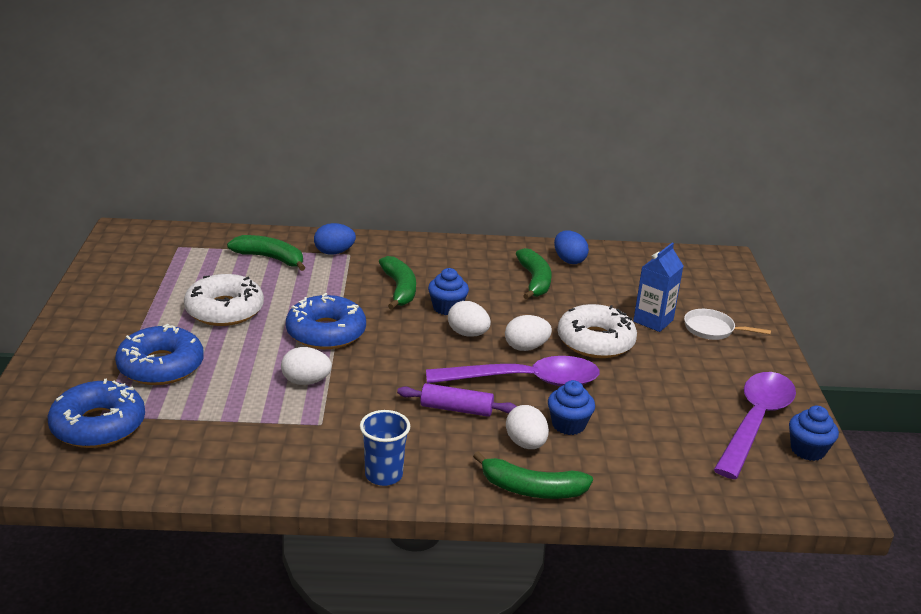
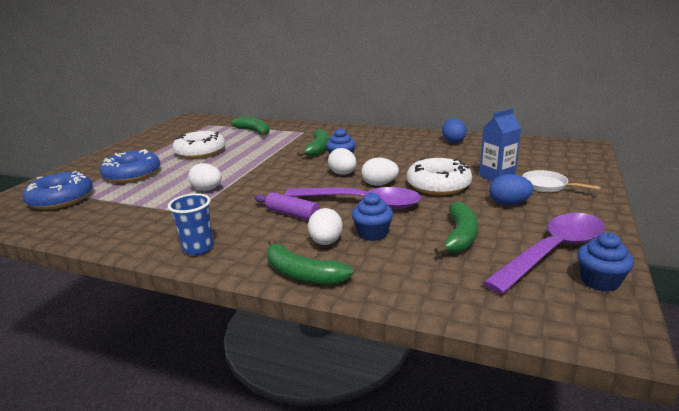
camera: 25 degrees right, 5 degrees down
(326, 332) = (248, 166): blue donut -> none
(334, 252) = (295, 130): blue egg -> blue egg (508, 203)
(534, 281) = (417, 150): green banana -> green banana (460, 236)

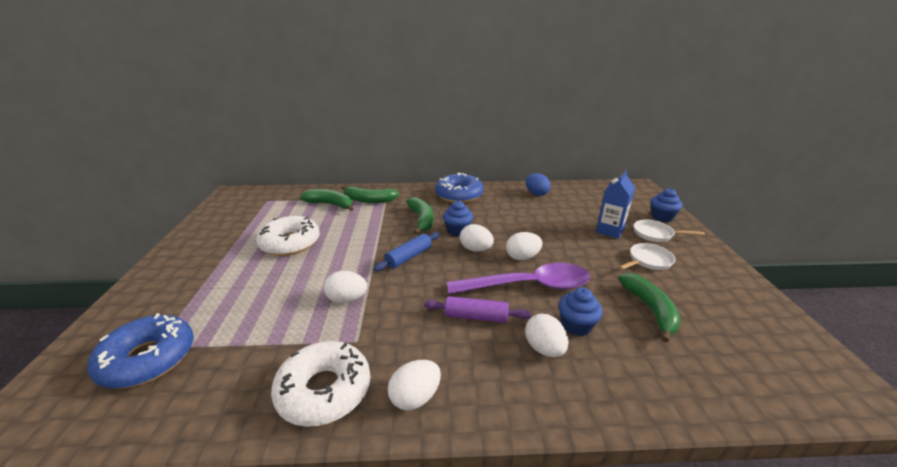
camera: 25 degrees left, 5 degrees up
(132, 174) = (226, 293): blue donut -> blue donut (459, 195)
(198, 248) = (415, 397): blue cup -> white egg
(280, 171) = (409, 257): none -> blue rolling pin
(302, 274) = (563, 403): green banana -> green banana (369, 200)
(438, 185) = (573, 249): white donut -> white donut (324, 390)
(508, 203) = (648, 261): blue egg -> white pan
(552, 252) = (732, 311): purple spoon -> none
(599, 281) = (794, 336): blue cupcake -> blue cupcake (662, 217)

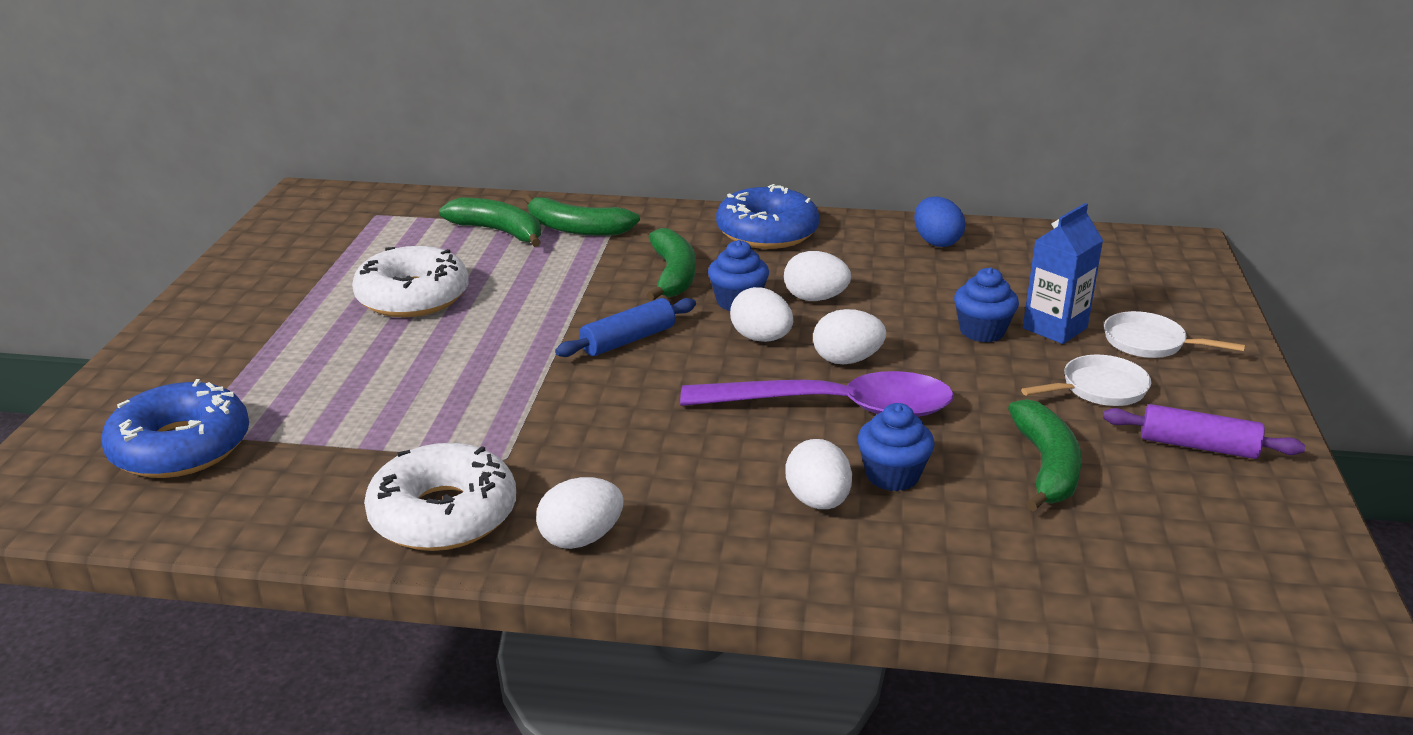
camera: 10 degrees right, 0 degrees up
(347, 299) = (500, 397): white egg -> white egg (815, 298)
(476, 316) = (719, 445): purple rolling pin -> purple rolling pin (1198, 446)
(662, 217) = (1188, 311): blue cupcake -> blue cupcake (982, 331)

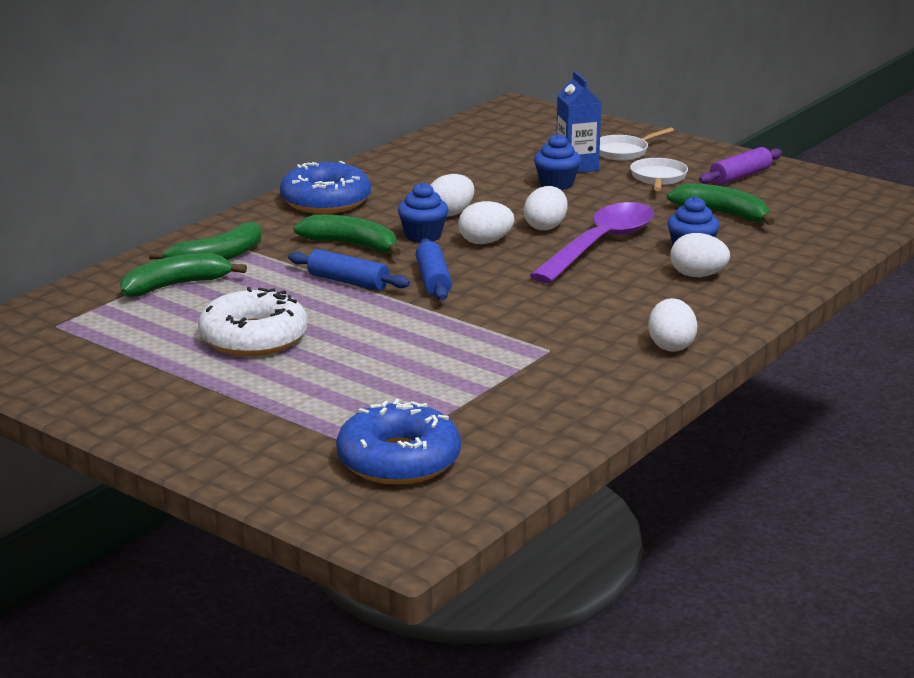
camera: 60 degrees left, 5 degrees down
(443, 514) = (600, 381): white donut -> none
(581, 300) = (348, 282): none -> blue rolling pin
(936, 242) = (419, 160): blue egg -> none

